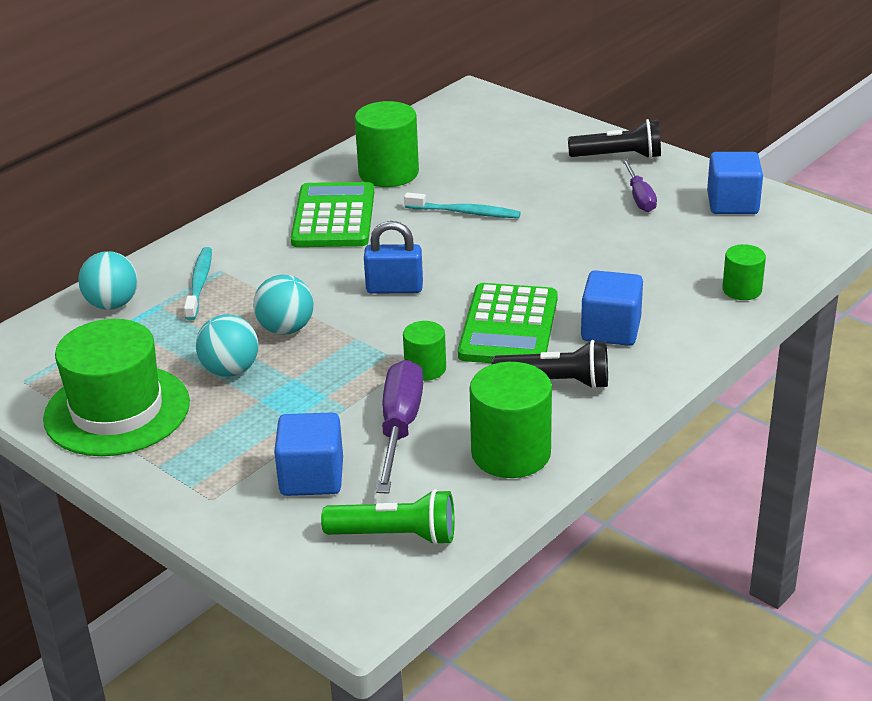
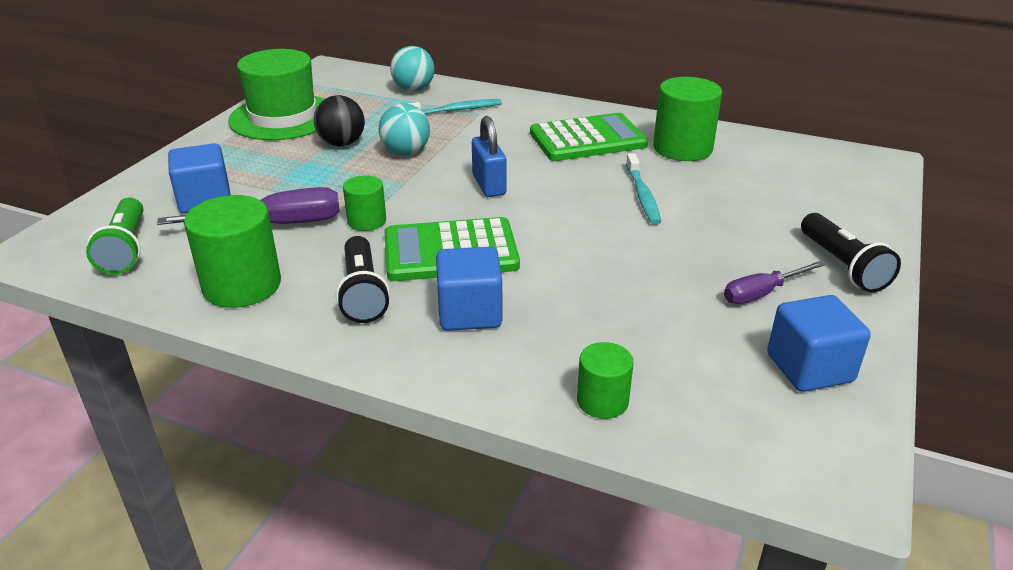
camera: 70 degrees right, 0 degrees up
(230, 370) = (342, 143): turquoise ball -> black ball

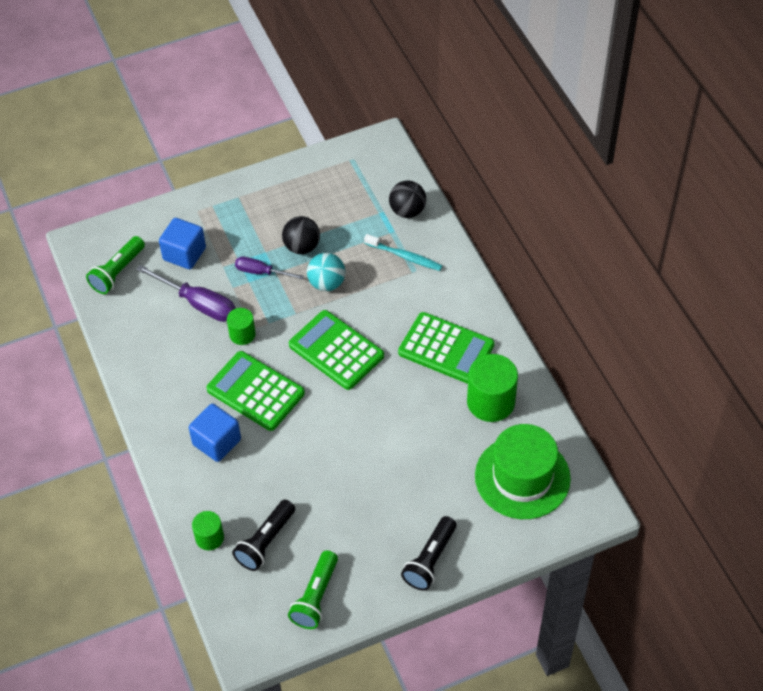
camera: 45 degrees right, 20 degrees up
(242, 286) = (142, 343): green cylinder -> none
(283, 117) = (297, 191): green hat -> green hat (522, 477)
(363, 293) = (186, 390): black flashlight -> black flashlight (265, 542)
(413, 89) = (407, 211): turquoise ball -> black ball
(489, 185) = (336, 350): blue padlock -> green calculator
(642, 195) = (406, 425): turquoise toothbrush -> none
(762, 293) = (361, 542): purple screwdriver -> purple screwdriver (261, 272)
(809, 368) = (316, 597): blue cube -> green flashlight

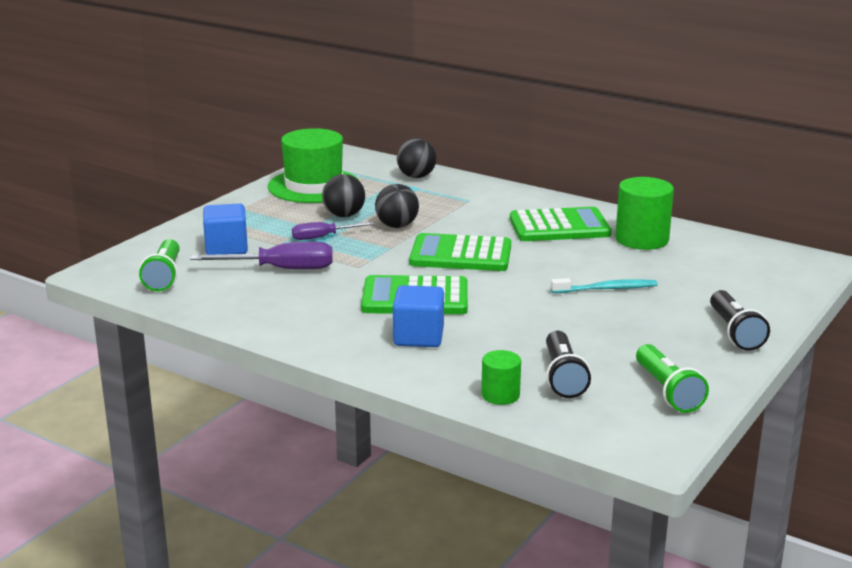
camera: 35 degrees left, 30 degrees down
(242, 334) = (353, 272): green cylinder -> none
(327, 283) = (397, 226): turquoise ball -> black ball
(405, 256) = (449, 196): turquoise toothbrush -> turquoise toothbrush (606, 289)
(522, 477) = (733, 266): green hat -> green hat (314, 186)

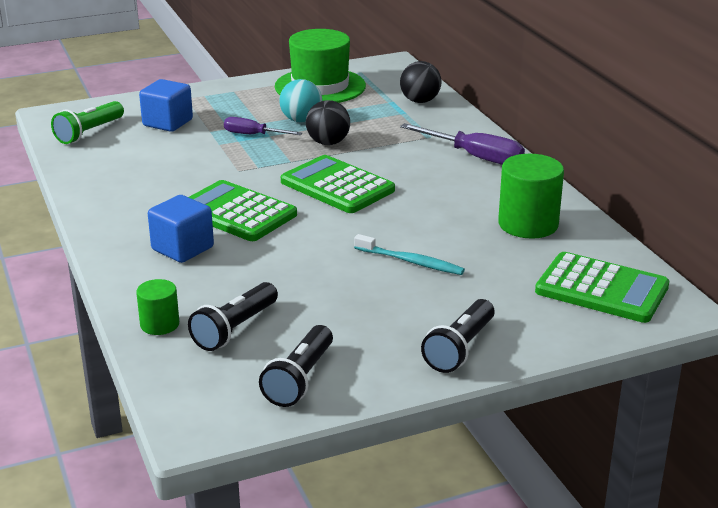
camera: 35 degrees right, 5 degrees up
(280, 269) = (177, 153): purple screwdriver -> purple screwdriver (475, 157)
(344, 215) = (301, 120): black ball -> turquoise ball
(559, 227) = (469, 187): green calculator -> green calculator (601, 289)
(668, 391) = (300, 379): green flashlight -> black flashlight

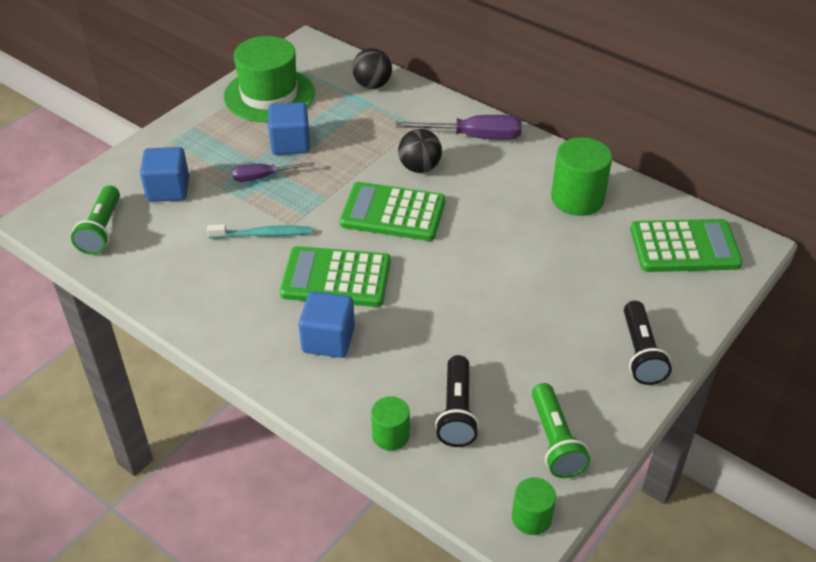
camera: 30 degrees left, 15 degrees up
(214, 421) = (531, 518): none -> green cylinder
(300, 379) = (555, 441): black flashlight -> green flashlight
(301, 120) = (290, 143): turquoise ball -> blue cube
(328, 143) = (339, 163): black ball -> black ball (419, 168)
(411, 262) = (526, 276): turquoise toothbrush -> turquoise toothbrush (263, 234)

